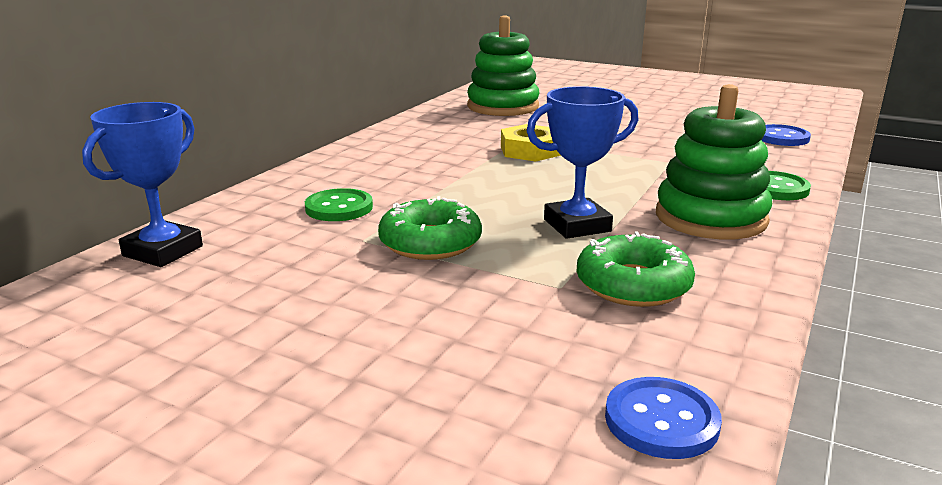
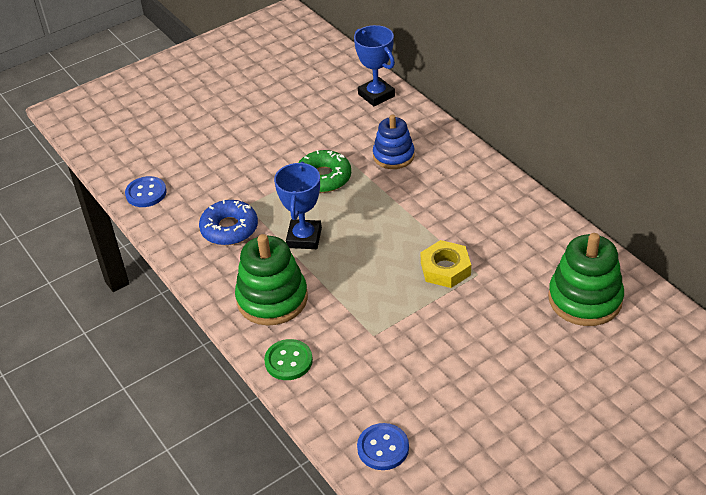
camera: 120 degrees right, 20 degrees up
(339, 208) = (393, 156): green button -> blue stacking toy
(633, 285) = (229, 229): green donut -> blue donut

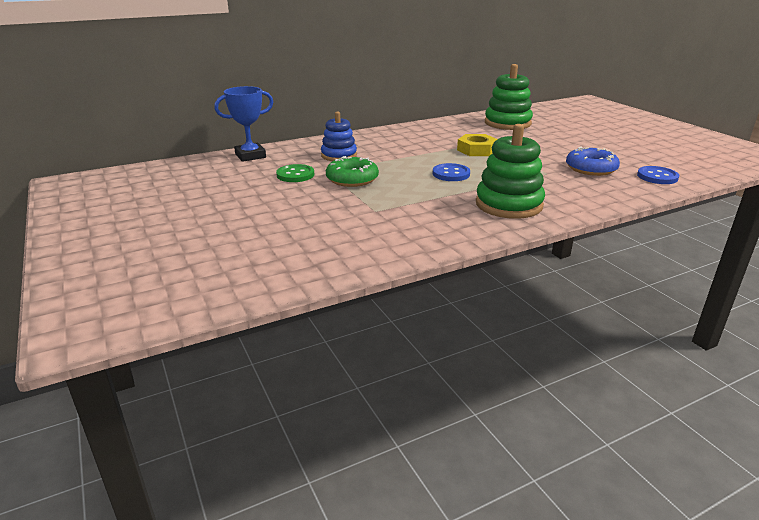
camera: 85 degrees left, 15 degrees down
(146, 193) = (326, 263): blue button -> blue button (451, 174)
(229, 229) = (408, 219): blue donut -> blue donut (591, 168)
(288, 361) = (582, 201): green button -> green button (295, 175)
(304, 238) = (431, 190): blue trophy -> none

